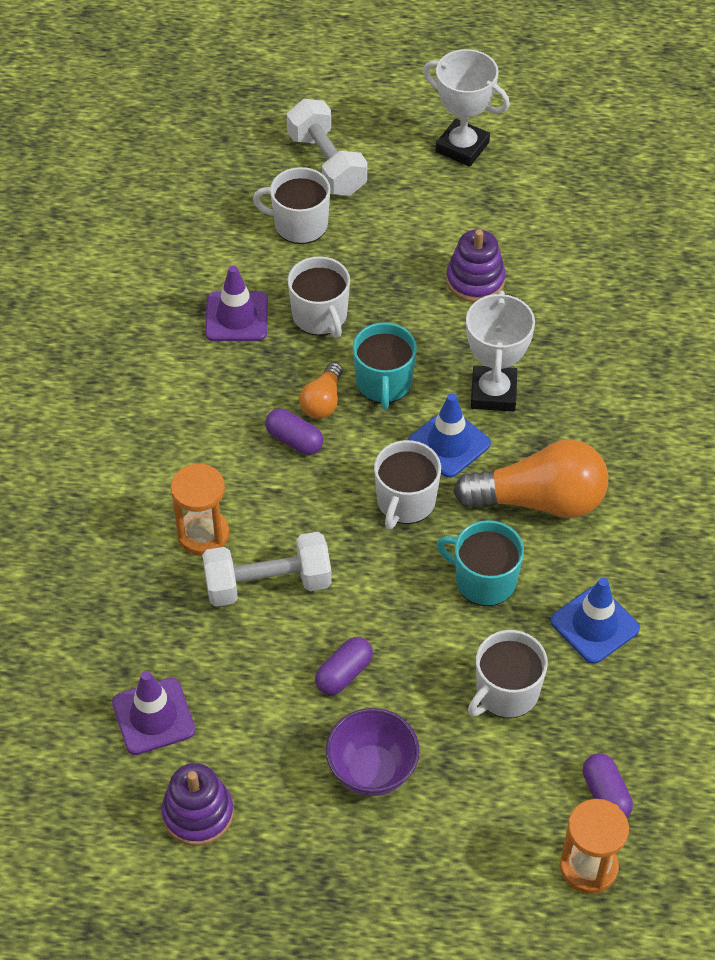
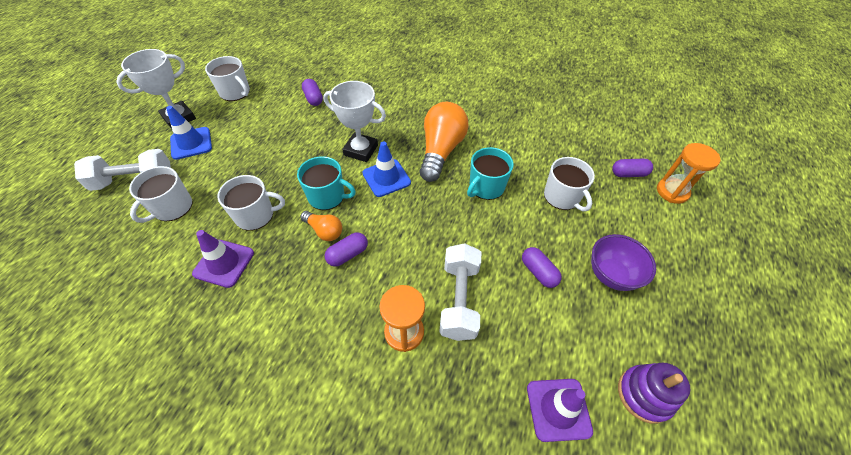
camera: 75 degrees left, 0 degrees up
(405, 502) = (420, 208): white mug -> white mug (235, 92)
(475, 280) = (278, 137): purple stacking toy -> none
(586, 289) = (313, 98): none -> purple capsule
(594, 625) = (525, 151): blue traffic cone -> blue traffic cone (191, 143)

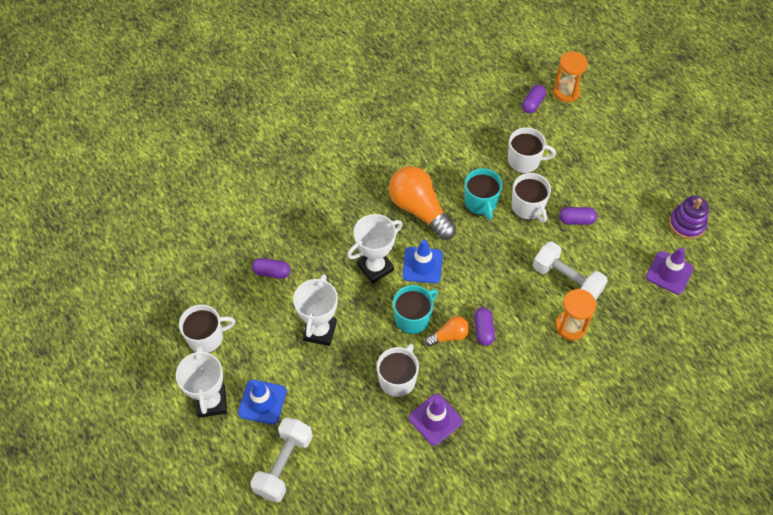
camera: 55 degrees left, 5 degrees up
(172, 207) = (343, 441): white mug -> white mug (528, 207)
(276, 146) = (320, 331): none -> white trophy
(611, 275) = (605, 180): purple bowl -> none

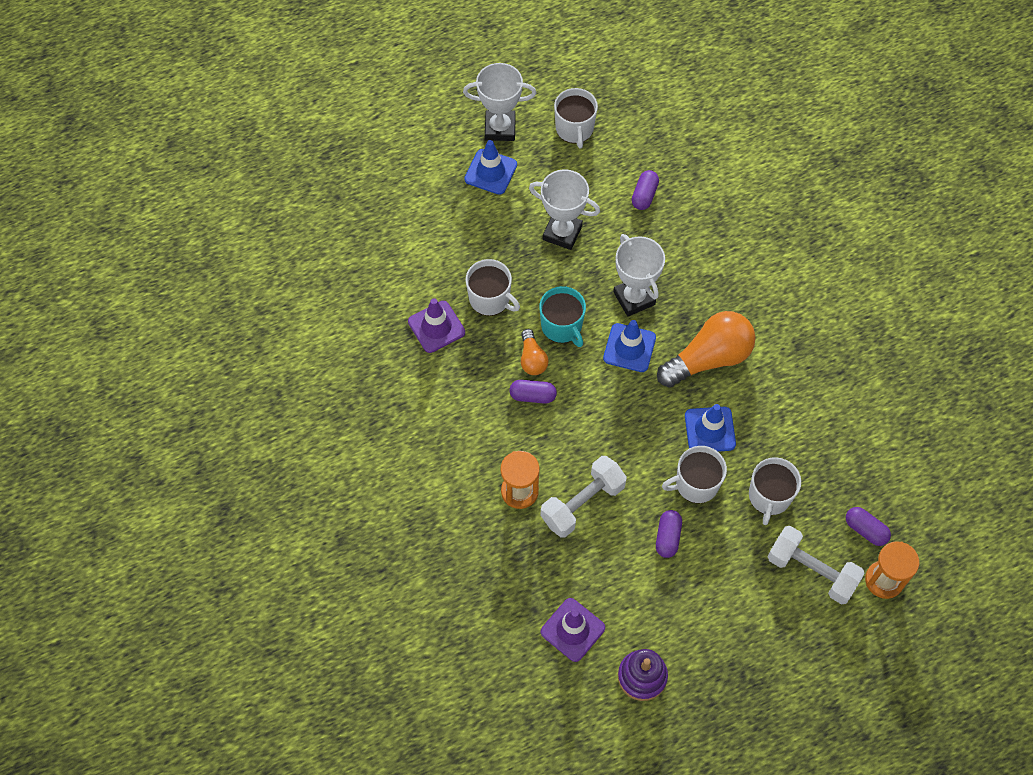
camera: 100 degrees right, 5 degrees up
(283, 464) = (419, 184): white dumbbell -> white dumbbell (811, 571)
(481, 202) = (710, 430): turquoise mug -> blue traffic cone

